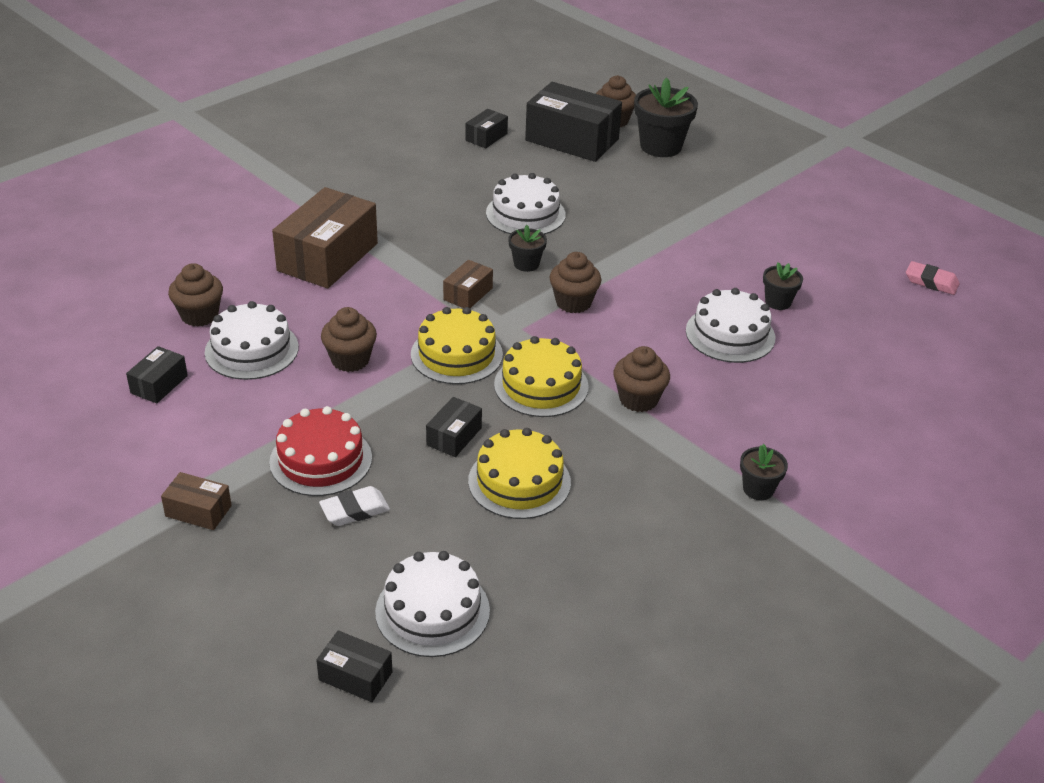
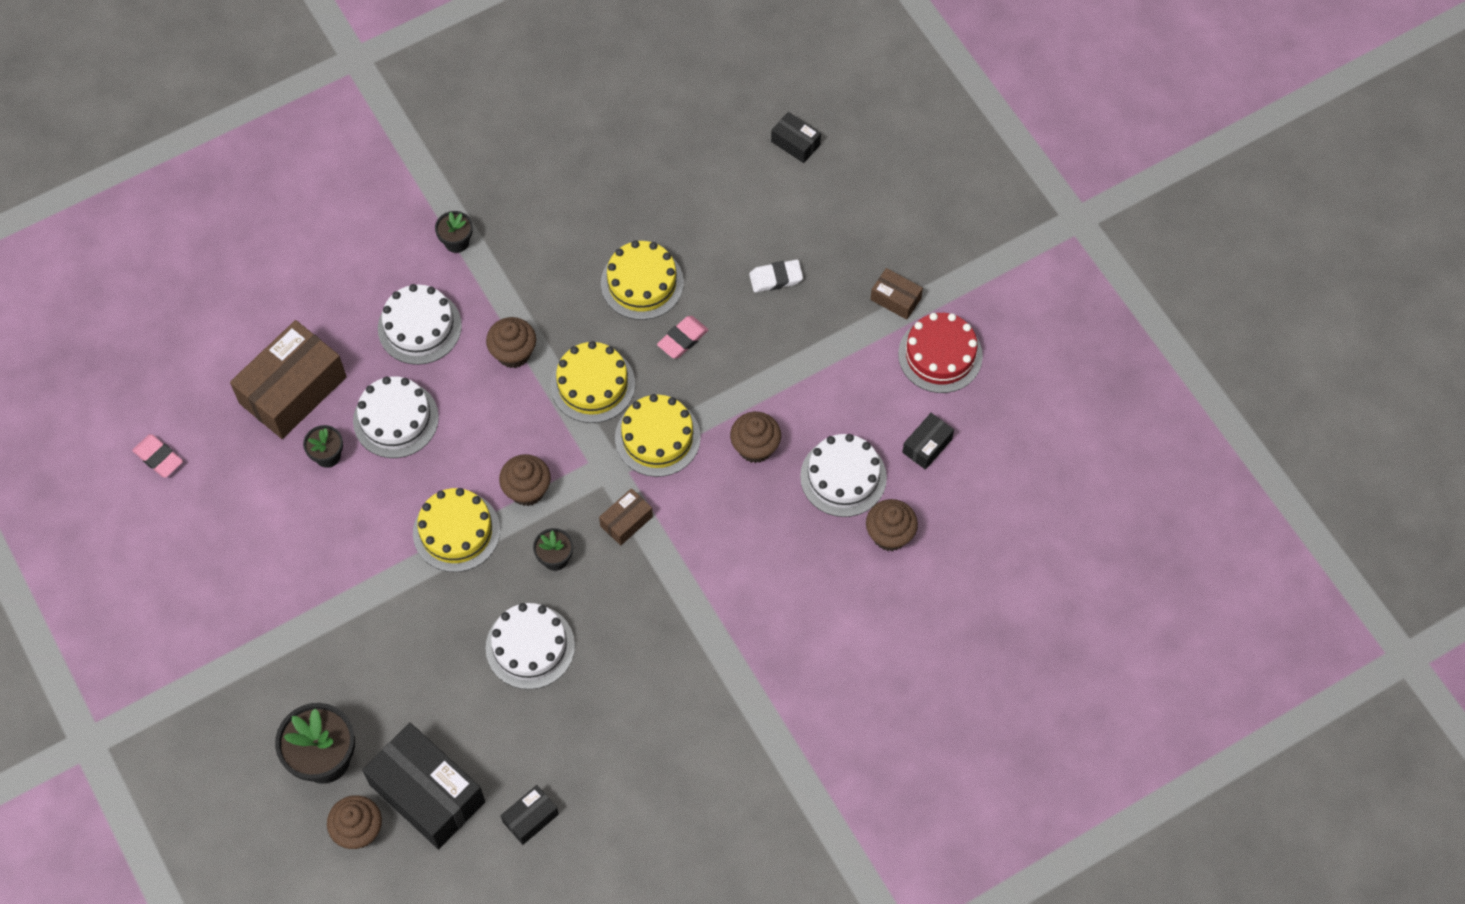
camera: 165 degrees left, 25 degrees up
(321, 460) = (796, 333): red cake -> red cake (940, 355)
(327, 257) = (756, 606): brown box -> brown box (293, 390)
(432, 611) = (735, 181): white cake -> white cake (419, 327)
(454, 436) = (682, 339): black box -> pink eraser
(626, 269) = (456, 531): none -> yellow cake

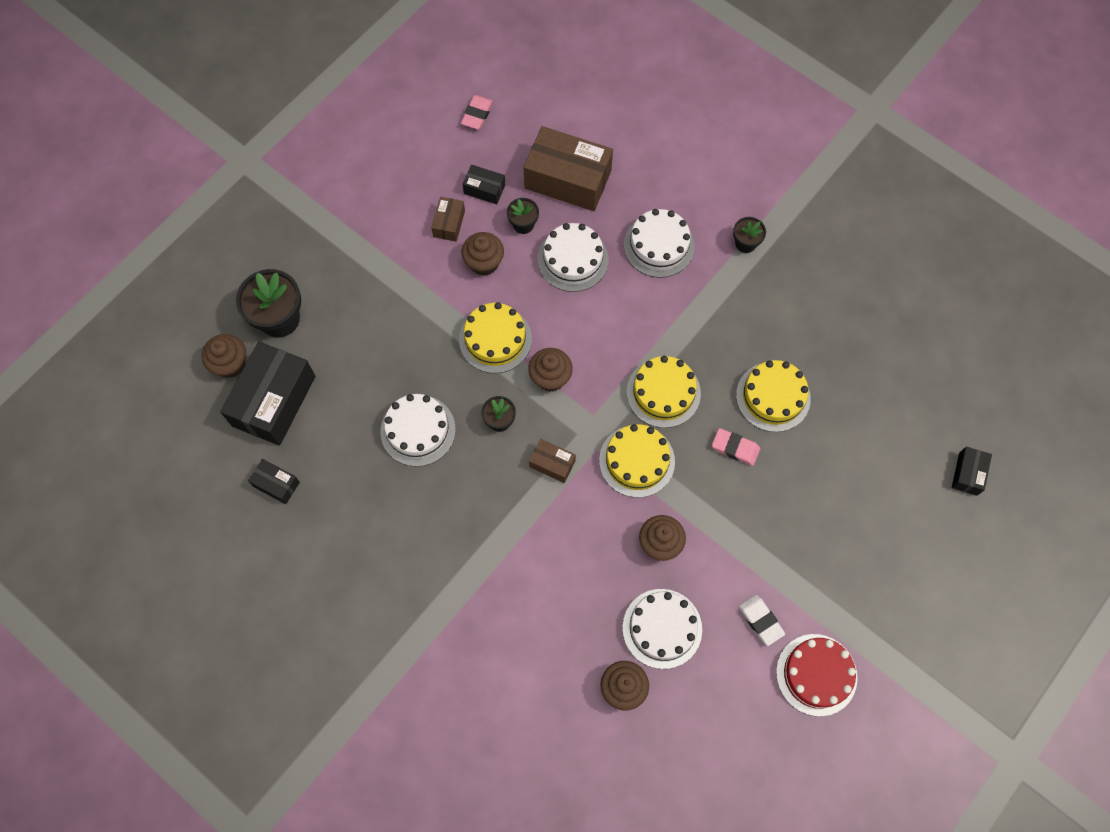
camera: 70 degrees right, 5 degrees up
(513, 353) = (666, 322): brown cupcake -> brown cupcake (484, 263)
(776, 278) = (827, 504): white eraser -> white eraser (760, 620)
(895, 299) = (854, 615): brown box -> brown box (449, 223)
(927, 446) = (722, 693): black box -> black box (484, 189)

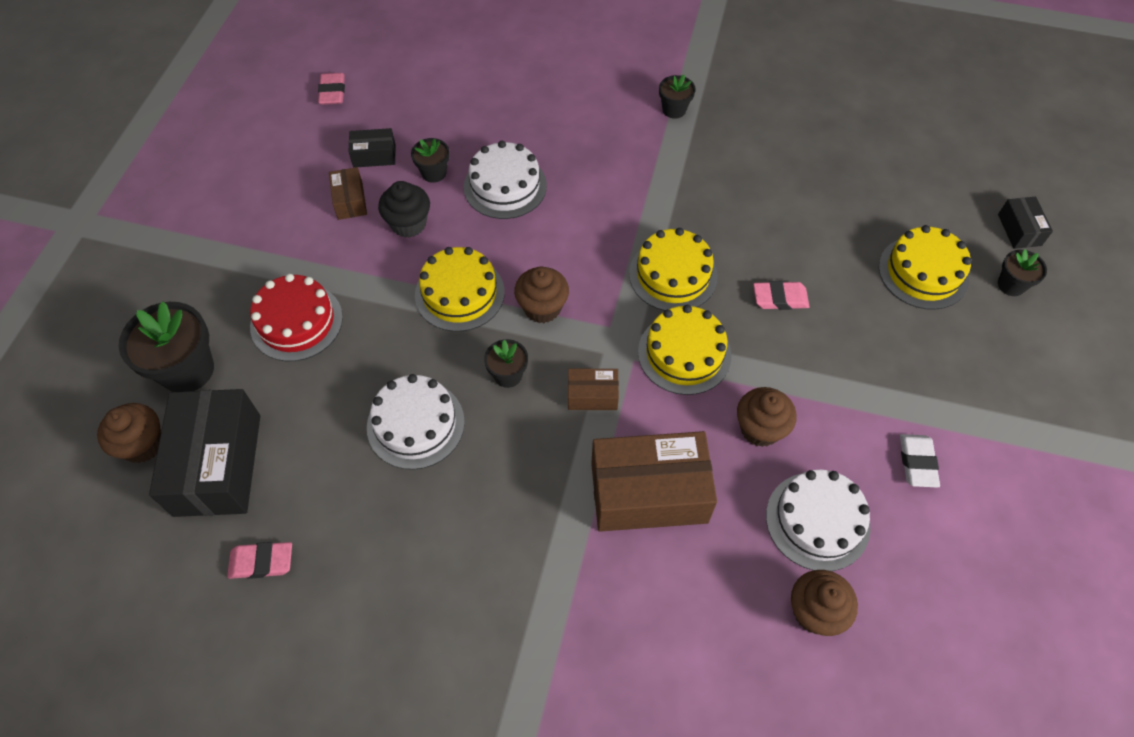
camera: 25 degrees left, 10 degrees down
(276, 484) = (261, 562): black box -> pink eraser
(484, 263) = (408, 224): brown cupcake -> black cupcake
(567, 179) = (460, 117): brown box -> brown box (649, 493)
(659, 245) = (588, 142): white cake -> none
(760, 620) = (917, 462): white eraser -> white eraser turned 60 degrees clockwise
(773, 397) = (787, 235): yellow cake -> yellow cake (923, 272)
(816, 674) = (1012, 493): red cake -> red cake (296, 322)
(928, 517) = (1011, 285): none -> black flower pot

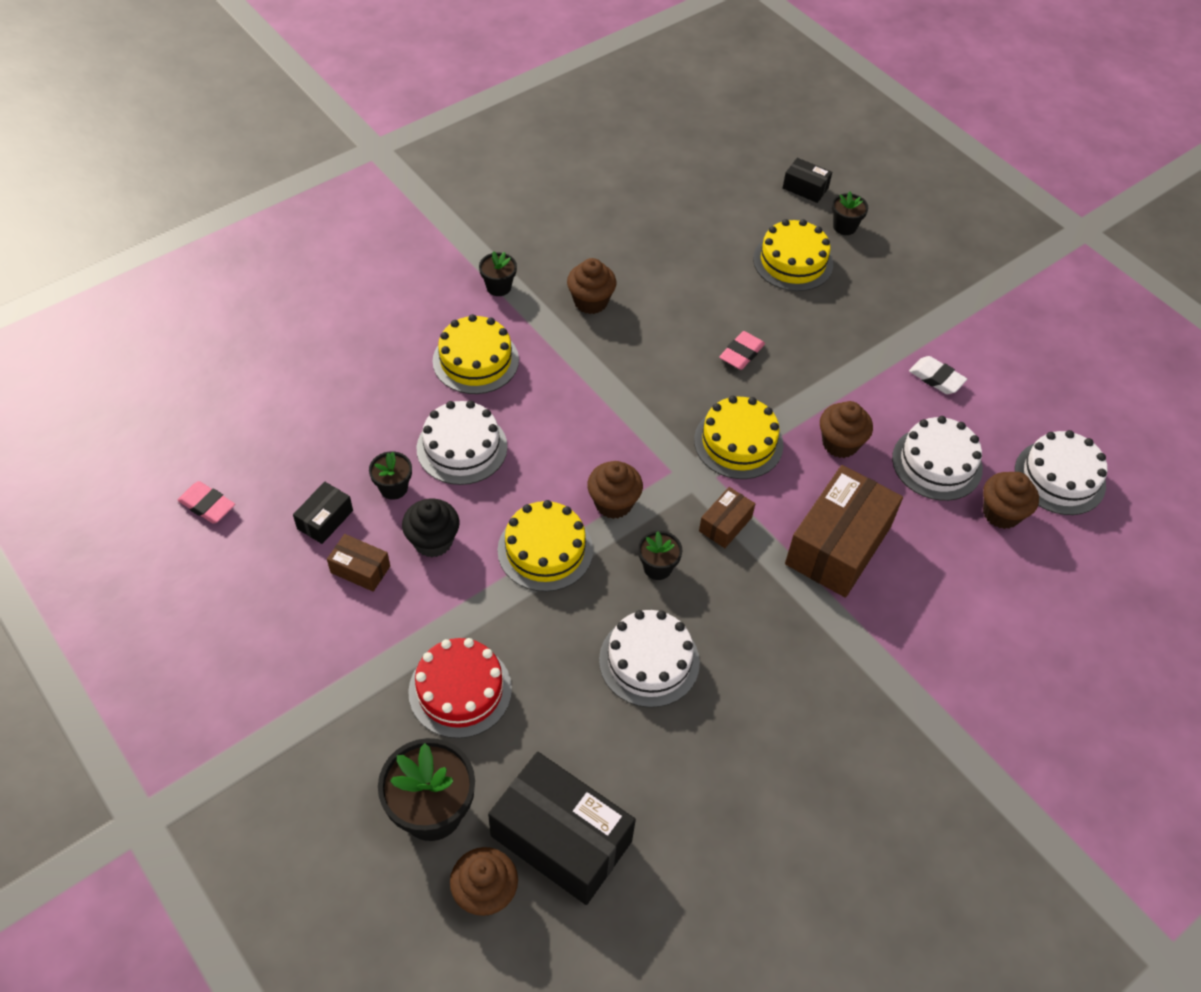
camera: 55 degrees left, 5 degrees down
(261, 562) = (689, 854): pink eraser -> none
(673, 275) = (661, 400): yellow cake -> yellow cake (475, 360)
(722, 170) = (590, 301): none -> brown cupcake
(912, 643) = (1059, 477): none -> white cake

